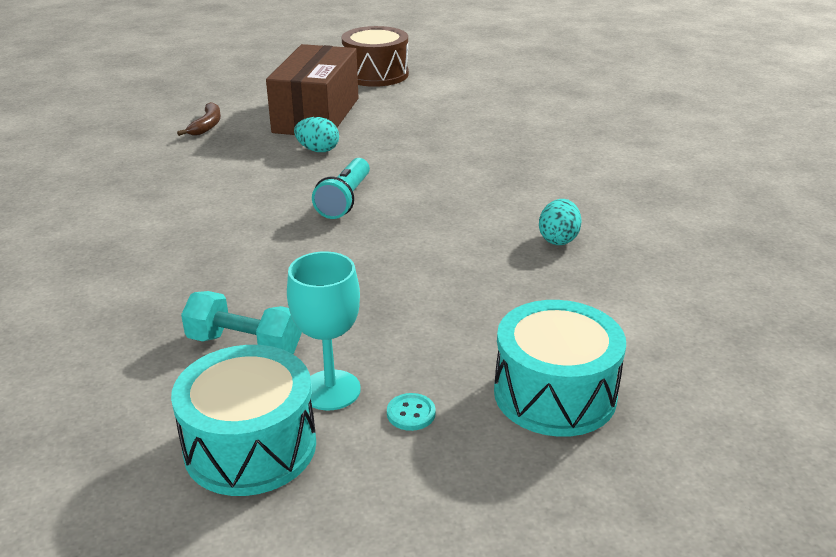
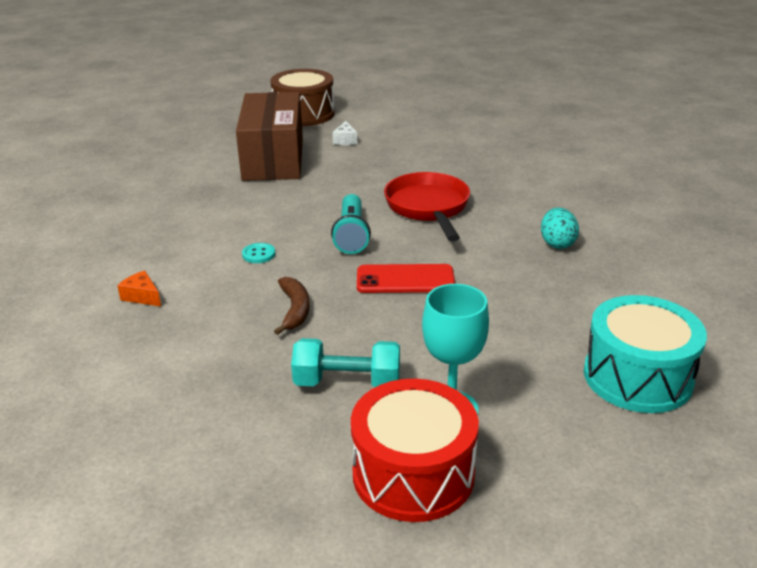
camera: 15 degrees left, 0 degrees up
(107, 230) = (142, 296): none -> orange cheese
(207, 125) = (174, 181): brown banana -> brown banana (295, 310)
(250, 446) = (413, 474): turquoise drum -> red drum
(318, 150) = (296, 191): turquoise egg -> none
(370, 253) = (405, 280): none -> red phone
(401, 105) = (345, 140): none -> white cheese
(411, 413) = (532, 416): turquoise button -> turquoise button (258, 254)
(442, 184) = (428, 208): none -> red pan

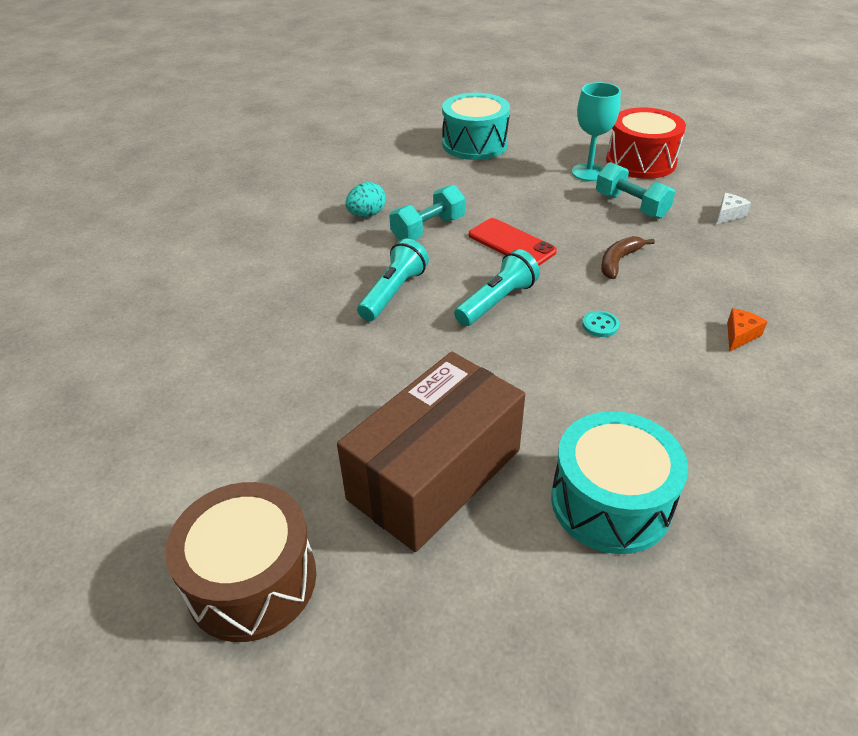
camera: 135 degrees left, 10 degrees up
(142, 296) = (740, 335): orange cheese -> orange cheese turned 135 degrees counterclockwise
(174, 184) = (610, 502): none -> turquoise drum
(345, 140) = (304, 453): white cheese -> white cheese (728, 214)
(428, 208) = (393, 292): red pan -> turquoise flashlight
(489, 257) = (428, 229): none -> turquoise dumbbell

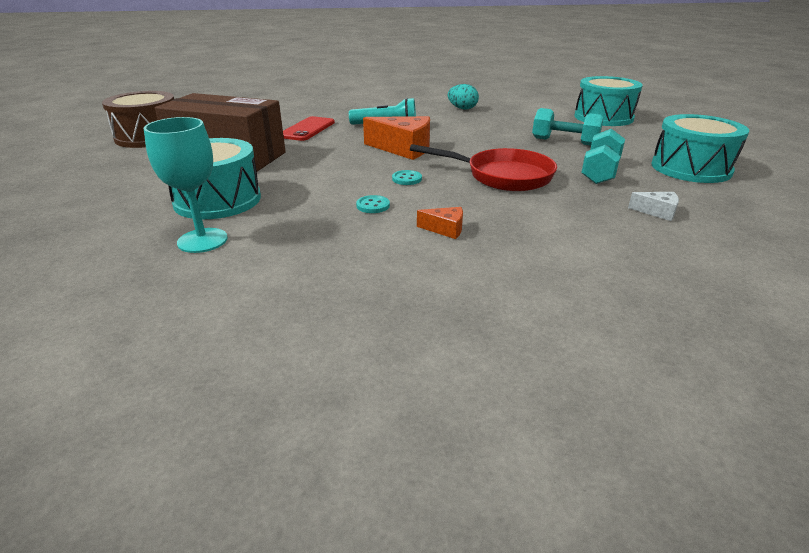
camera: 65 degrees right, 10 degrees down
(428, 229) = (466, 122): turquoise dumbbell -> turquoise dumbbell (564, 142)
(497, 301) = (403, 149): turquoise flashlight -> orange cheese
(511, 243) = (480, 143): red phone -> red phone (307, 129)
(589, 172) = (630, 153): turquoise goblet -> turquoise goblet (202, 240)
(618, 261) = (502, 176): brown banana -> red pan
(641, 161) = (690, 168): red drum -> turquoise drum
(669, 368) = (373, 205): none -> turquoise button

